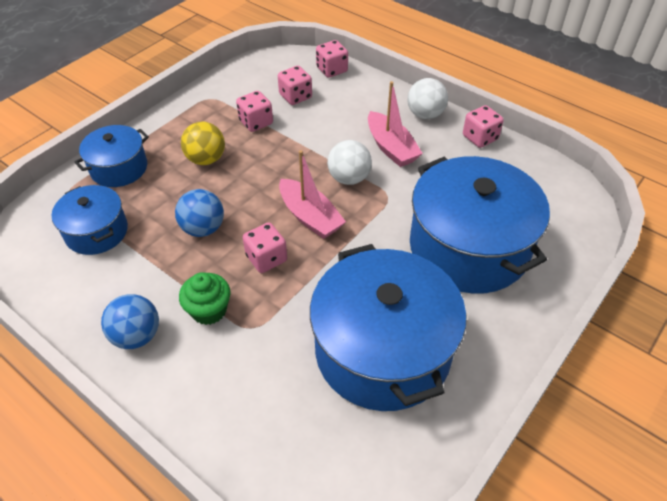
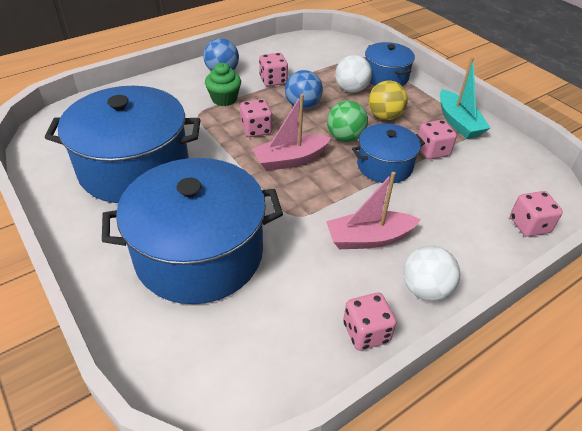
camera: 105 degrees right, 5 degrees down
(96, 232) = (320, 64): blue pot -> blue pot (384, 166)
(202, 109) = (458, 122): none -> turquoise boat
(255, 183) = (345, 137): none -> green ball
(295, 96) = (474, 185): pink dice -> pink dice (273, 80)
(349, 178) = (331, 194): white ball -> white ball (351, 90)

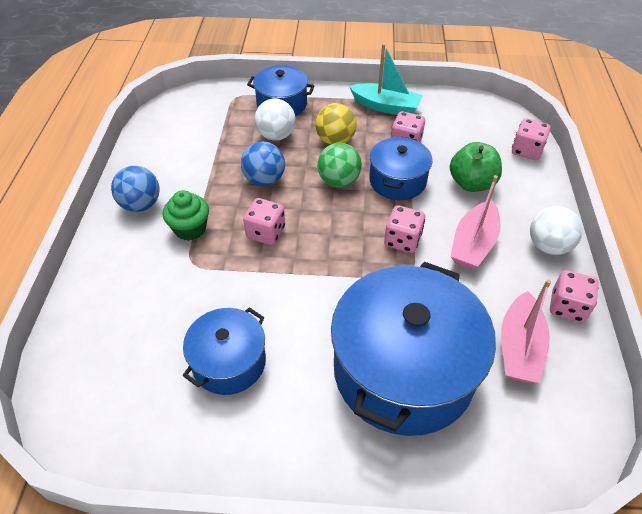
camera: 50 degrees left, 5 degrees up
(134, 168) = (229, 362): blue pot -> blue pot, size x0.53
(273, 80) = (201, 176): pink dice -> pink dice (402, 240)
(290, 160) = (333, 234): pink boat -> pink boat (519, 347)
(438, 208) = (471, 183): none -> green apple

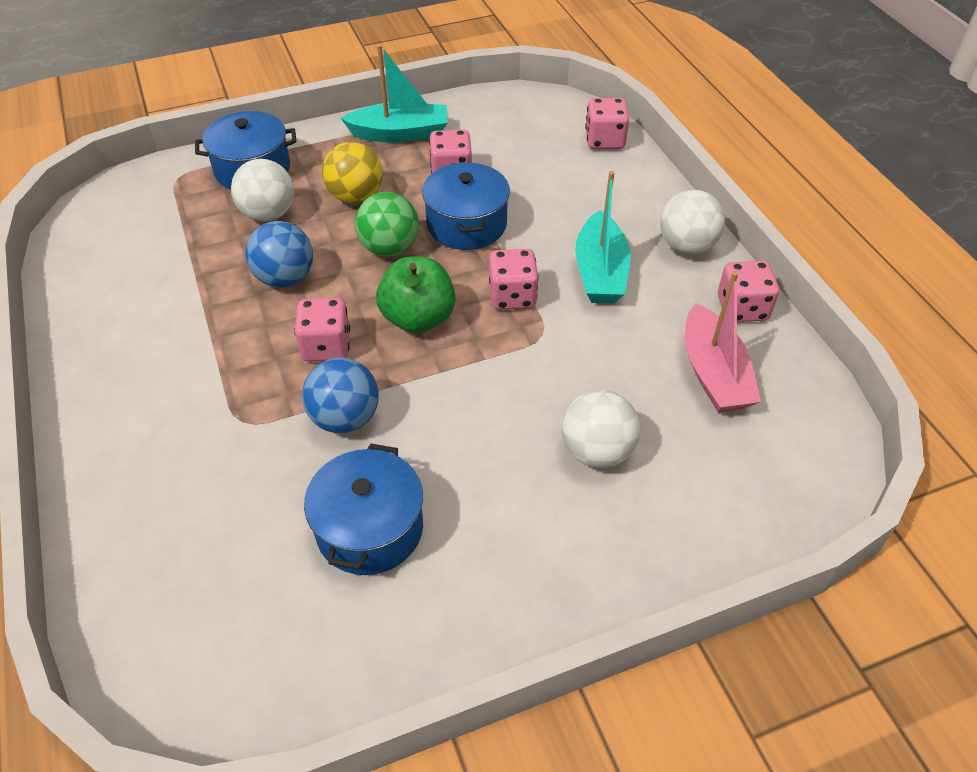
camera: 25 degrees left, 0 degrees up
(141, 205) = (117, 369): blue ball -> blue ball (345, 418)
(190, 229) = (213, 377): green cupcake -> none
(403, 370) = (597, 451): blue pot -> white ball
(471, 183) = (560, 199): green apple -> green apple (418, 318)
(473, 244) = (600, 272): pink boat -> turquoise boat

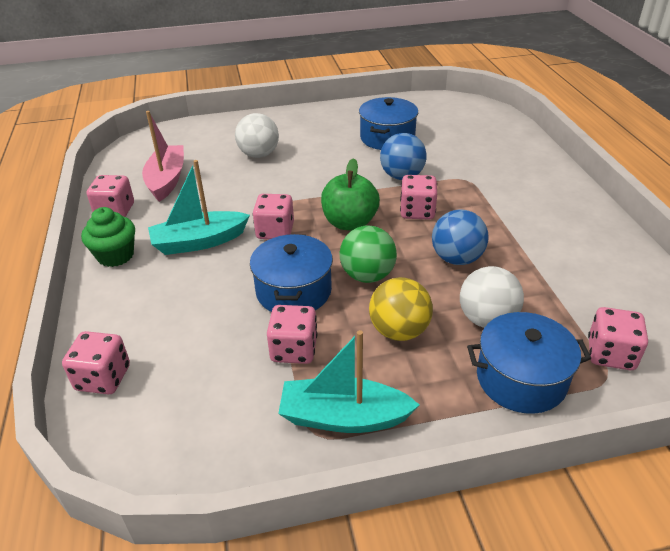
camera: 170 degrees left, 10 degrees down
(164, 194) = (610, 354): none -> pink dice
(600, 272) = (199, 242): turquoise boat -> turquoise boat turned 120 degrees counterclockwise
(686, 246) = (115, 255): white ball -> green cupcake

